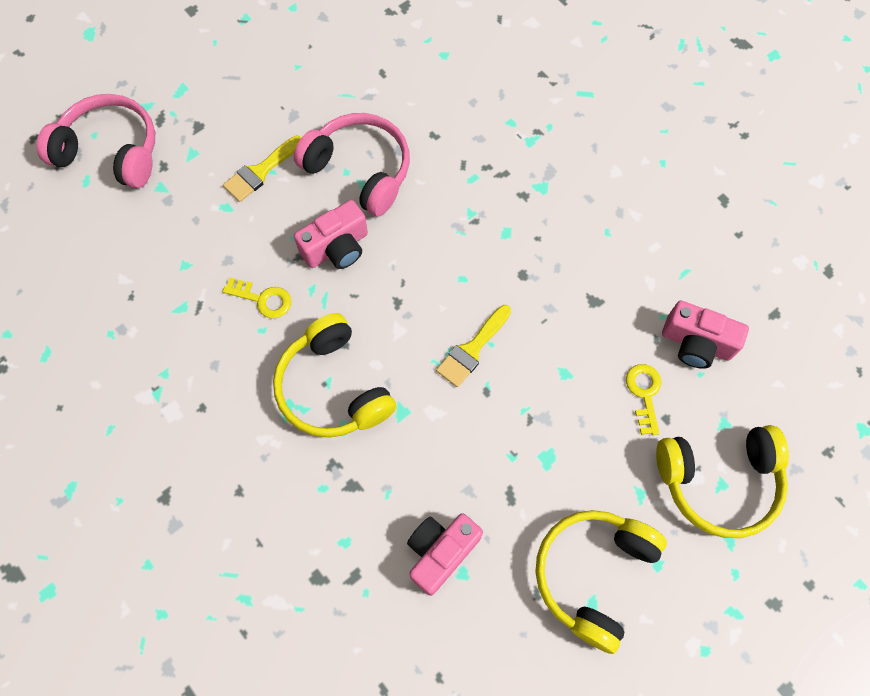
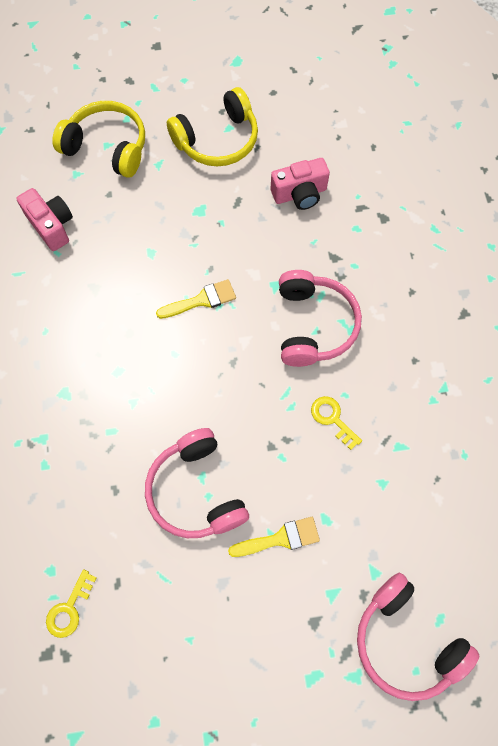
camera: 150 degrees left, 0 degrees up
(333, 388) = (314, 325): yellow headphones -> pink headphones
(337, 248) = (253, 430): pink camera -> none
(644, 394) = (110, 214): yellow key -> yellow key (69, 608)

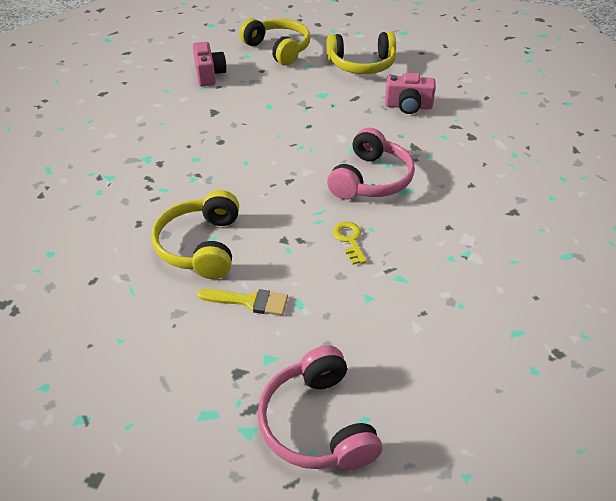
camera: 25 degrees right, 25 degrees down
(69, 608) = (43, 282): yellow key -> none
(196, 491) = (201, 246): pink headphones -> yellow headphones
(201, 300) = (289, 140): yellow brush -> none

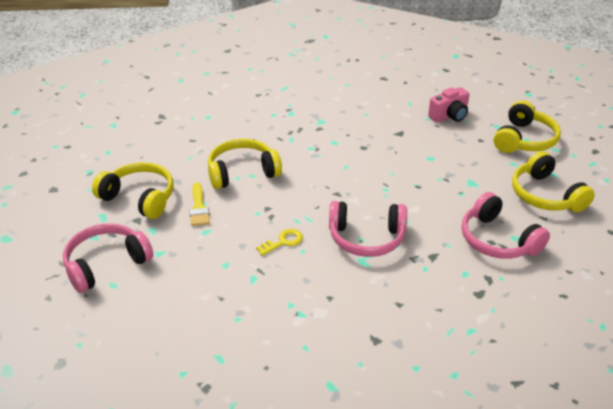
camera: 70 degrees right, 5 degrees down
(189, 362) = (140, 198): none -> yellow headphones
(408, 106) = (497, 240): pink camera -> pink headphones

